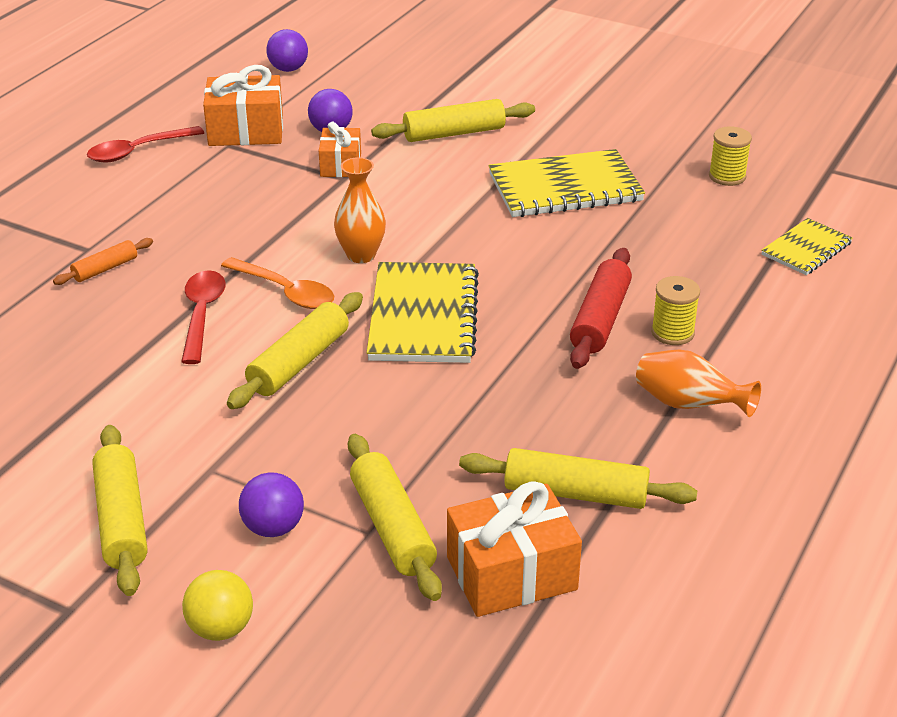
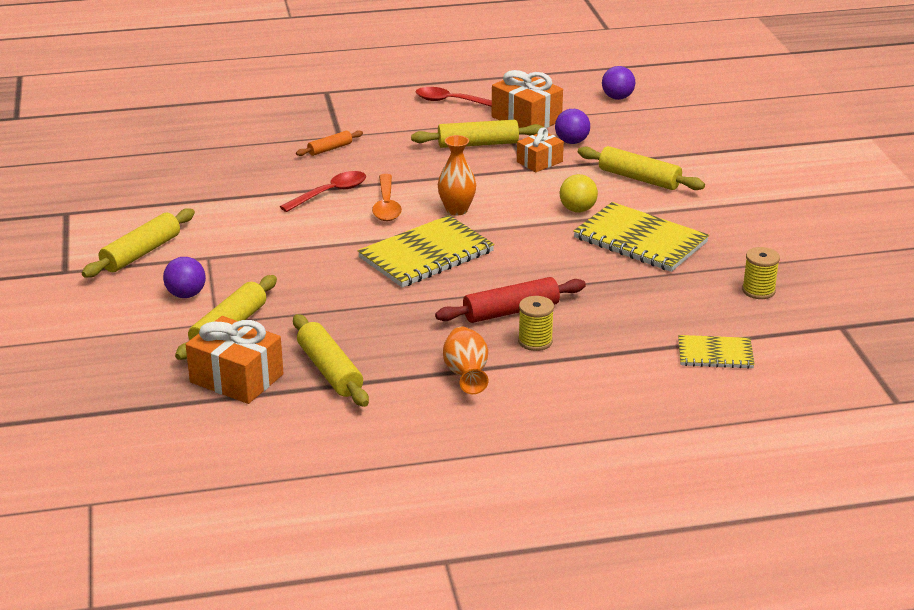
camera: 50 degrees right, 5 degrees down
(105, 269) = (330, 149): orange rolling pin -> orange rolling pin turned 45 degrees counterclockwise
(221, 628) = (98, 315): yellow ball -> yellow ball (577, 210)
(299, 362) = (329, 239): yellow rolling pin -> yellow rolling pin (478, 144)

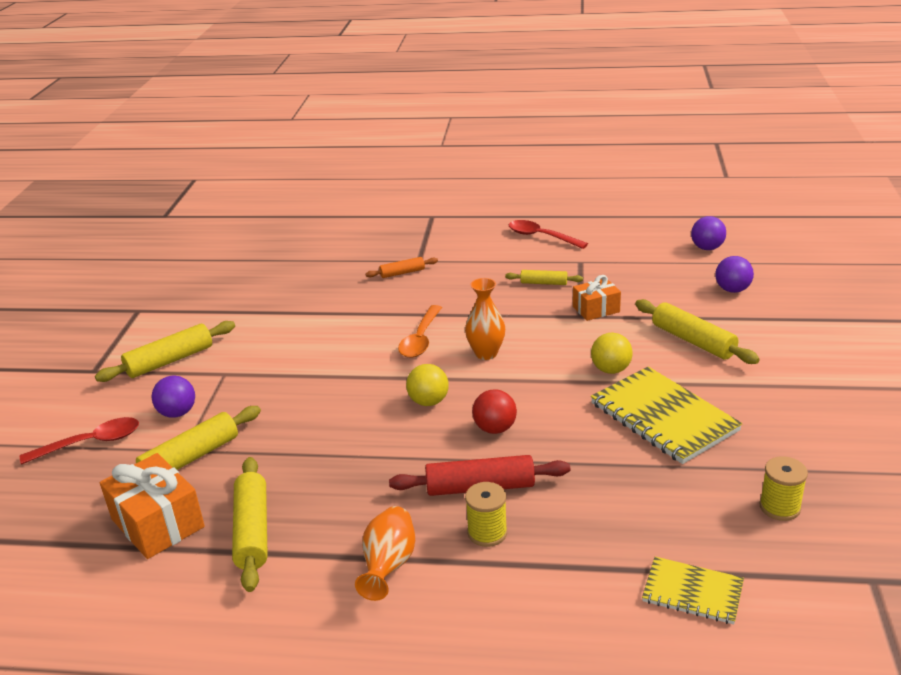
camera: 20 degrees right, 0 degrees up
(330, 193) = (376, 319): red spoon -> red spoon (91, 443)
(426, 255) = (428, 402): yellow notebook -> yellow ball
(478, 144) = (544, 283): yellow rolling pin -> yellow rolling pin, size x0.58
(499, 268) = (495, 429): none -> red ball
(526, 119) = (604, 261): orange gift -> none
(571, 142) = (639, 291): purple ball -> purple ball (732, 290)

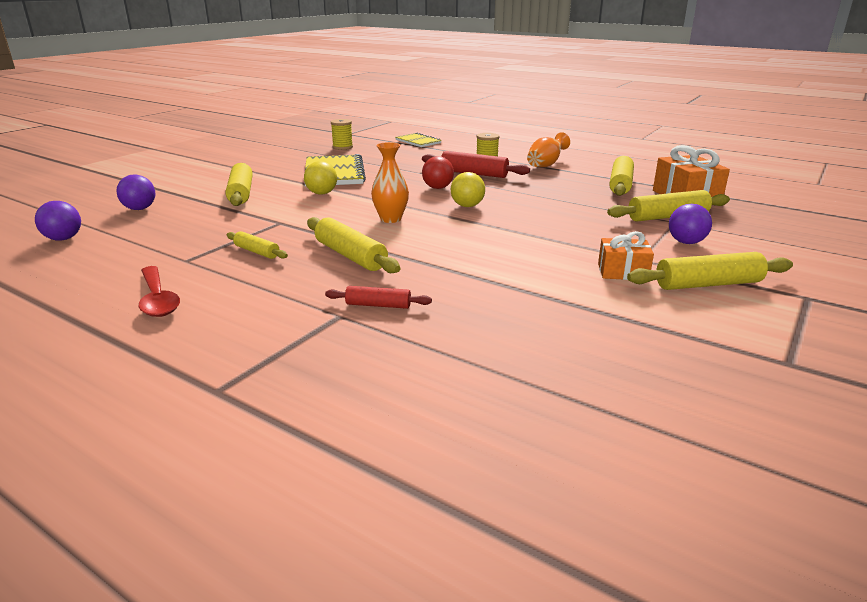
camera: 155 degrees left, 5 degrees down
(91, 443) = (766, 241): red spoon -> none
(402, 273) = (378, 305): orange rolling pin -> red rolling pin
(421, 339) = (432, 239): orange spoon -> none
(468, 302) = (350, 256): none -> yellow rolling pin
(596, 309) = (259, 223): orange gift -> orange gift (622, 272)

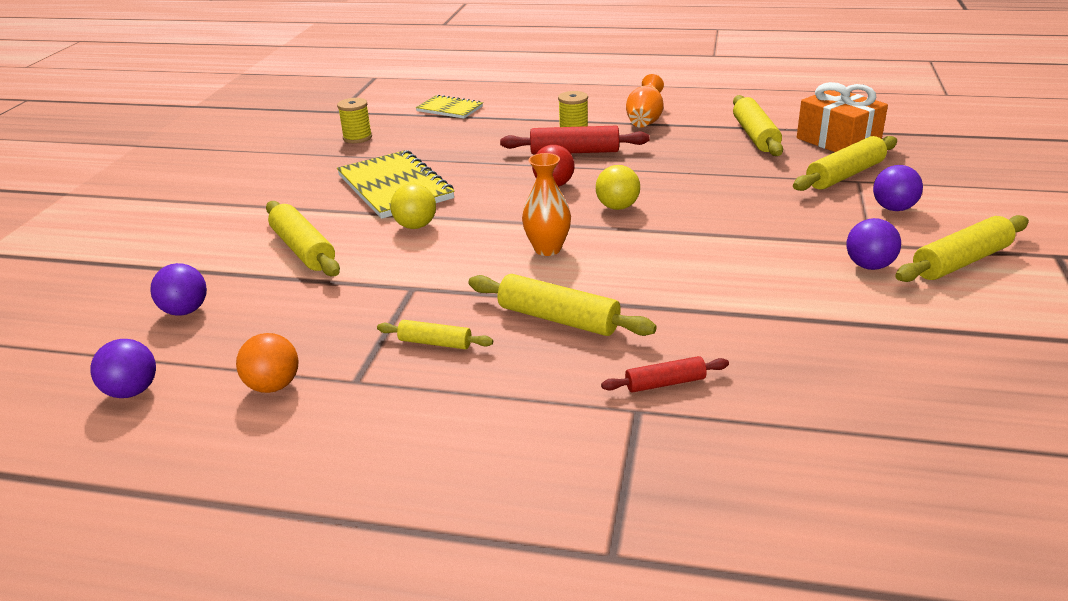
camera: 20 degrees left, 5 degrees up
(138, 252) = (273, 386): none -> orange ball
(158, 299) = (391, 452): red spoon -> none
(622, 272) = (869, 266): orange gift -> purple ball

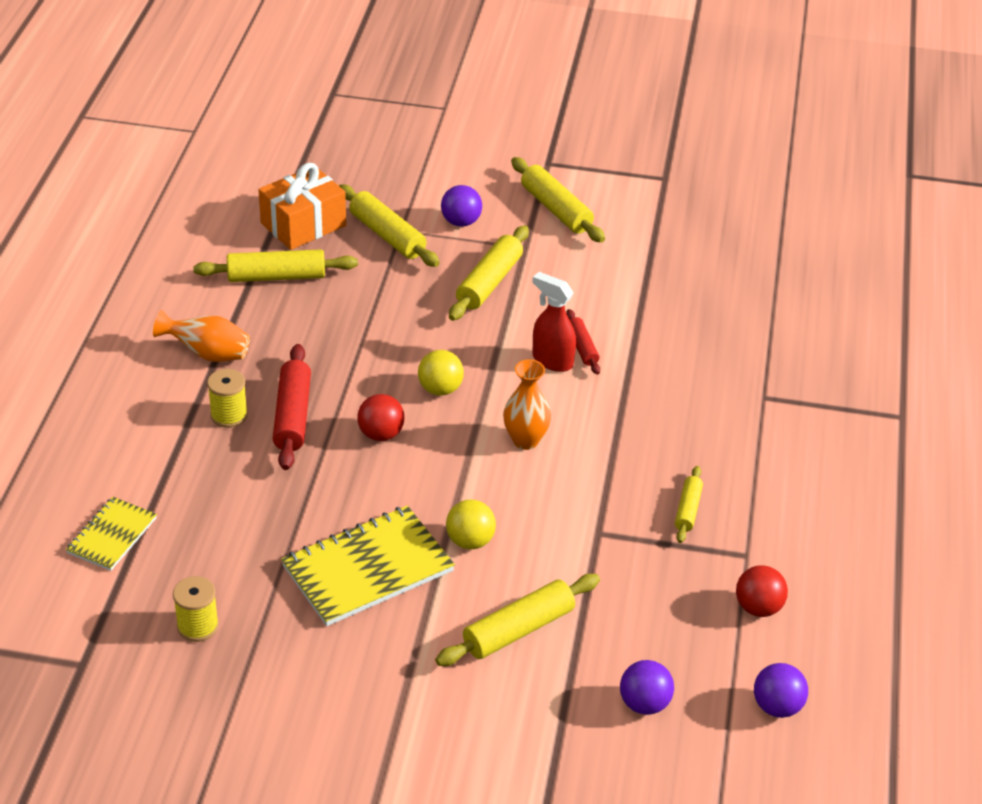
camera: 95 degrees left, 10 degrees up
(273, 386) = (758, 608): orange ball -> red ball
(558, 319) = (647, 435): yellow rolling pin -> yellow rolling pin (489, 282)
(665, 383) = (730, 381): red rolling pin -> red rolling pin (582, 347)
(674, 261) = (552, 360): none -> red spray bottle
(869, 266) = (561, 255): purple ball -> none

